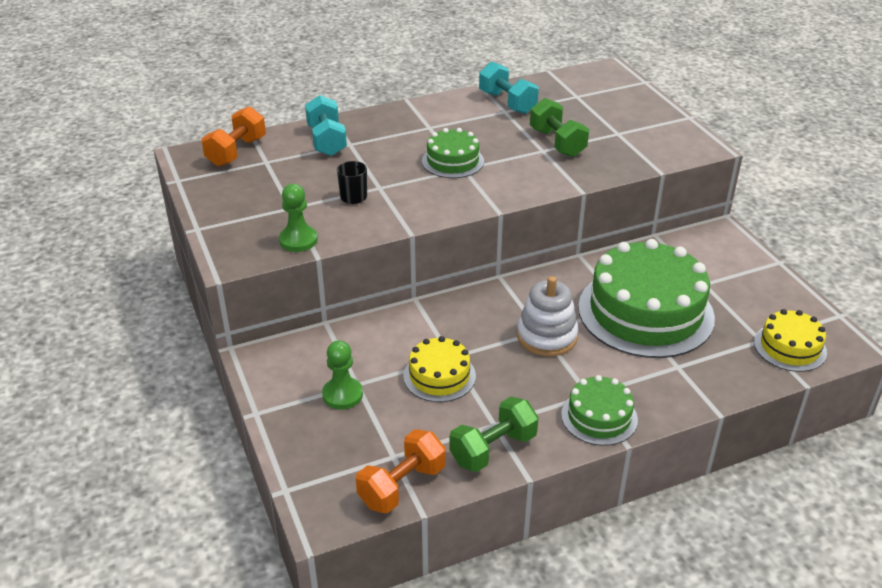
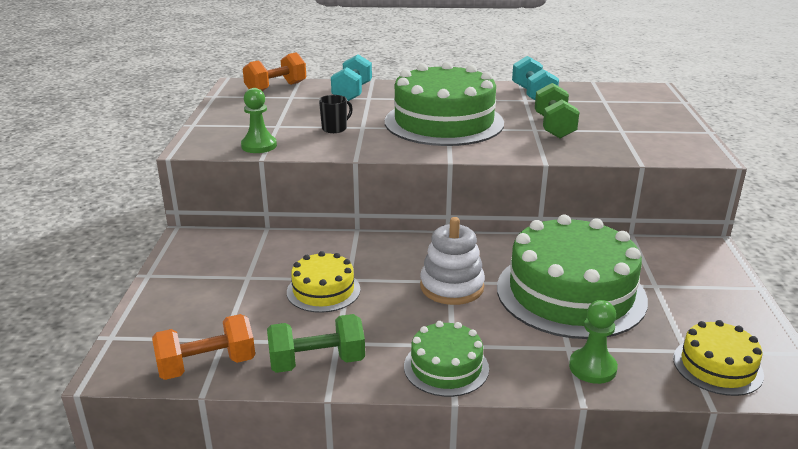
camera: 25 degrees right, 10 degrees down
(342, 395) = (228, 281): green pawn -> green pawn (592, 368)
(452, 161) = (444, 122): green cake -> green cake, size x2.00

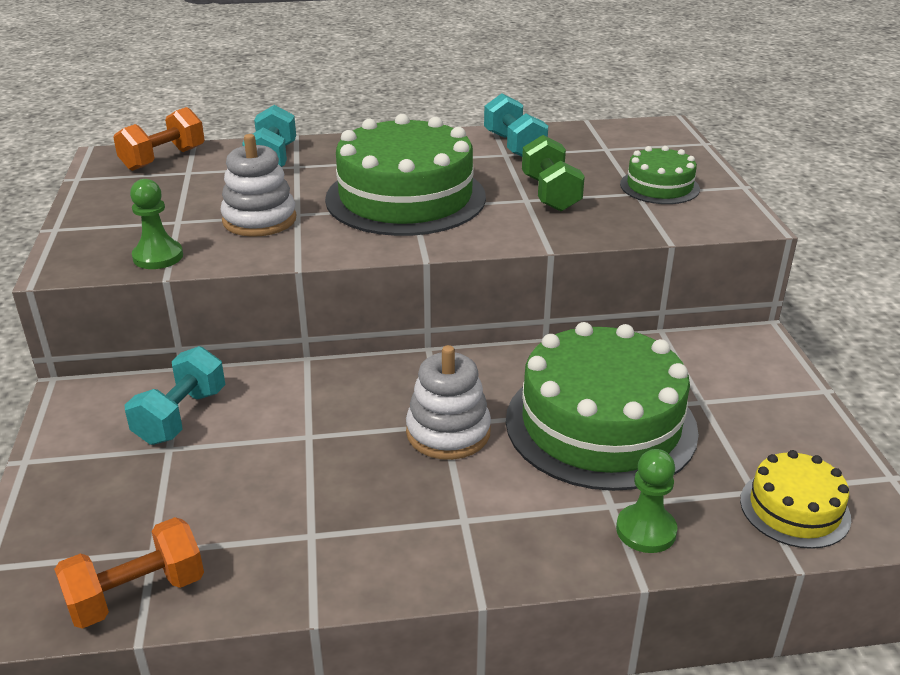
camera: 10 degrees left, 5 degrees up
(260, 258) = (181, 416): none -> turquoise dumbbell
(317, 362) = (289, 569): green dumbbell -> none
(323, 290) = (278, 457): yellow cake -> none
(335, 128) = (259, 220): black mug -> white stacking toy
(446, 367) = (462, 554): green cake -> green cake (659, 186)

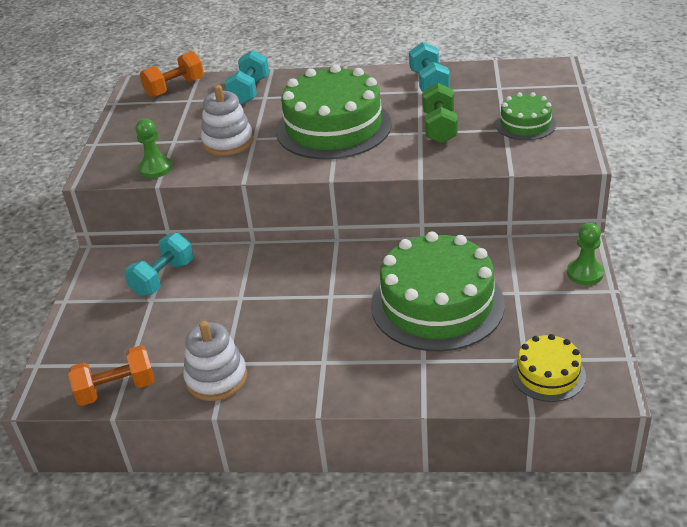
camera: 15 degrees right, 5 degrees up
(448, 432) = (331, 302): white stacking toy -> white stacking toy (216, 378)
(646, 530) = (439, 379): green pawn -> green pawn (585, 273)

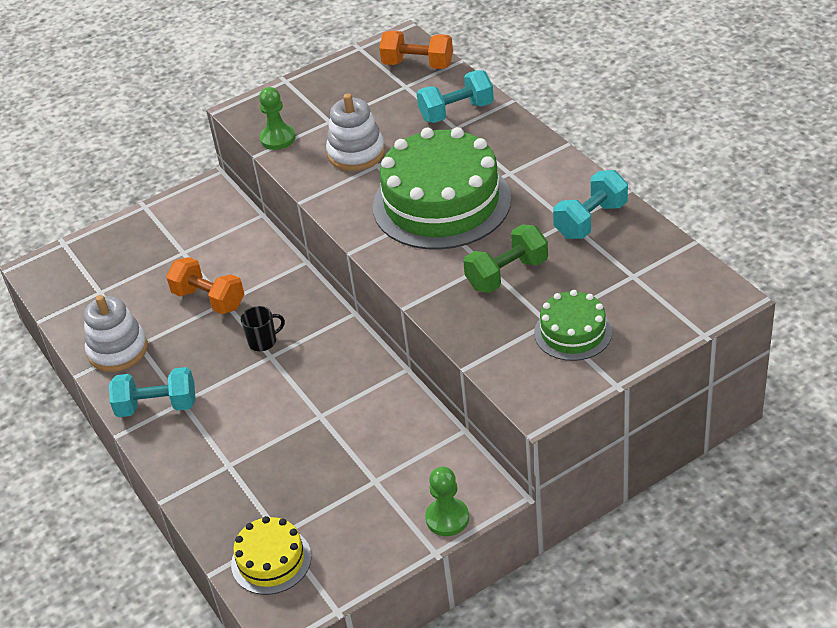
camera: 55 degrees right, 5 degrees up
(116, 389) = (68, 303): orange dumbbell -> orange dumbbell (209, 299)
(163, 278) = (214, 241): turquoise dumbbell -> turquoise dumbbell (157, 406)
(310, 294) = (263, 341): none -> black mug
(437, 304) = (313, 433): green cake -> none

